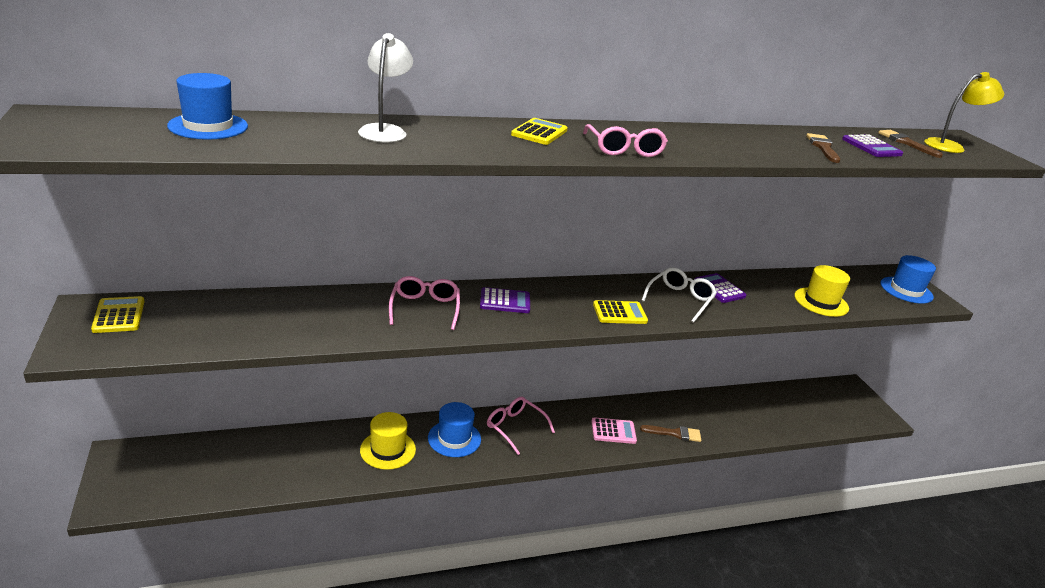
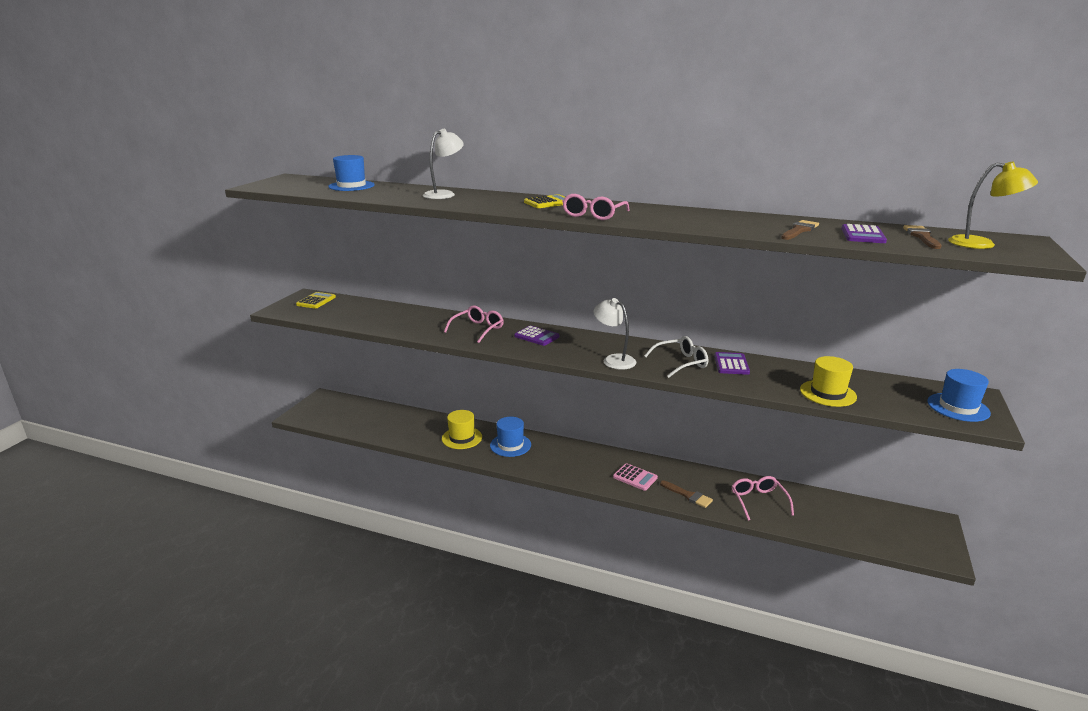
camera: 40 degrees right, 5 degrees down
(515, 427) = (560, 452): pink glasses -> pink glasses (758, 501)
(619, 313) = (614, 360): yellow calculator -> white lamp

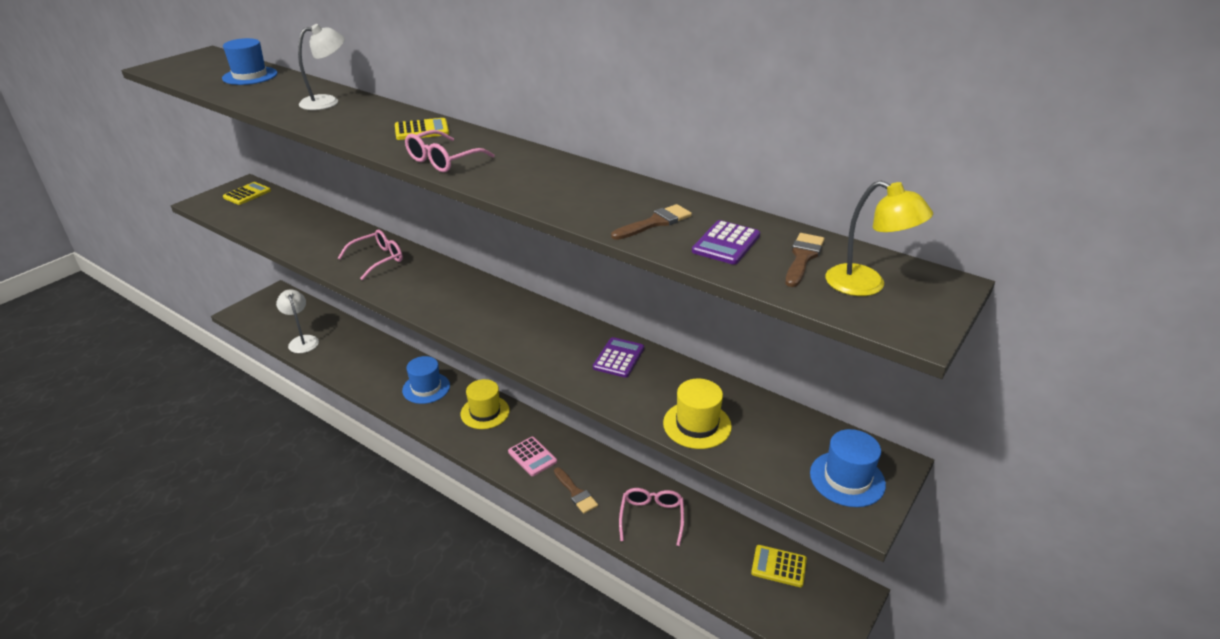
camera: 15 degrees right, 10 degrees up
(462, 438) = (382, 369): yellow hat -> yellow hat (485, 412)
(536, 336) = (432, 279): purple calculator -> none
(614, 360) = (488, 328): white lamp -> white lamp (302, 341)
(681, 363) = (561, 346): white glasses -> none
(873, 515) = (778, 566): none -> yellow calculator

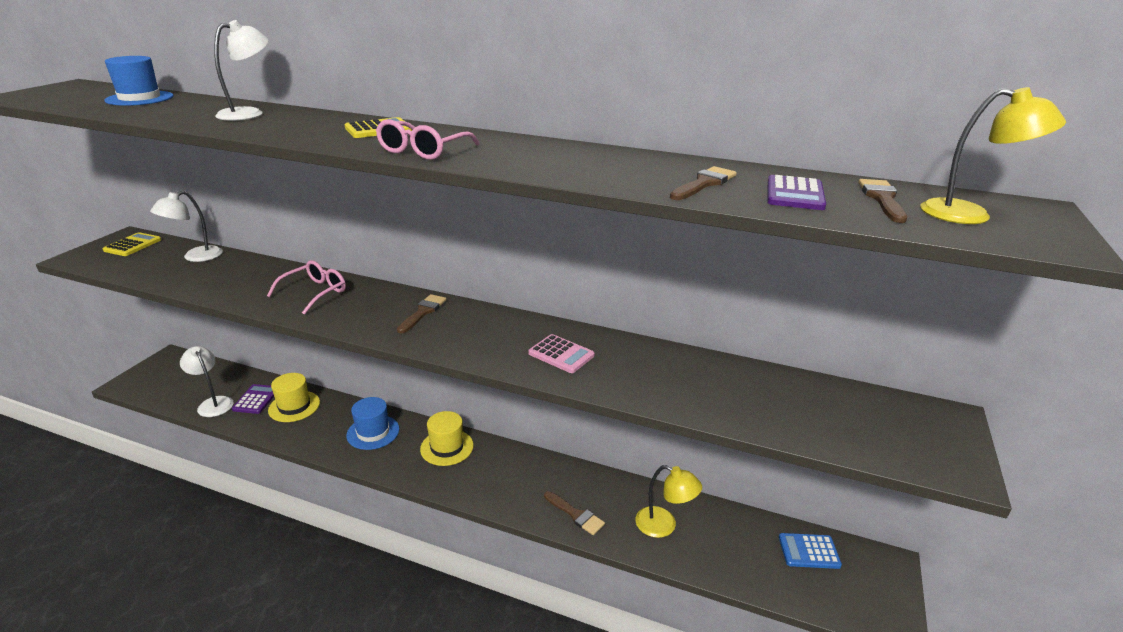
camera: 15 degrees left, 5 degrees down
(293, 212) = (195, 257): none -> white lamp
(460, 290) = (423, 312): none -> brown brush
(532, 457) = (515, 485): pink calculator -> pink calculator (561, 354)
(618, 358) = (626, 356): purple calculator -> purple calculator (256, 399)
(651, 517) = (664, 526): pink glasses -> yellow lamp
(697, 425) = (744, 409): yellow hat -> yellow hat (294, 406)
(778, 566) = (809, 551): yellow calculator -> blue calculator
(847, 479) = (922, 439): blue hat -> none

